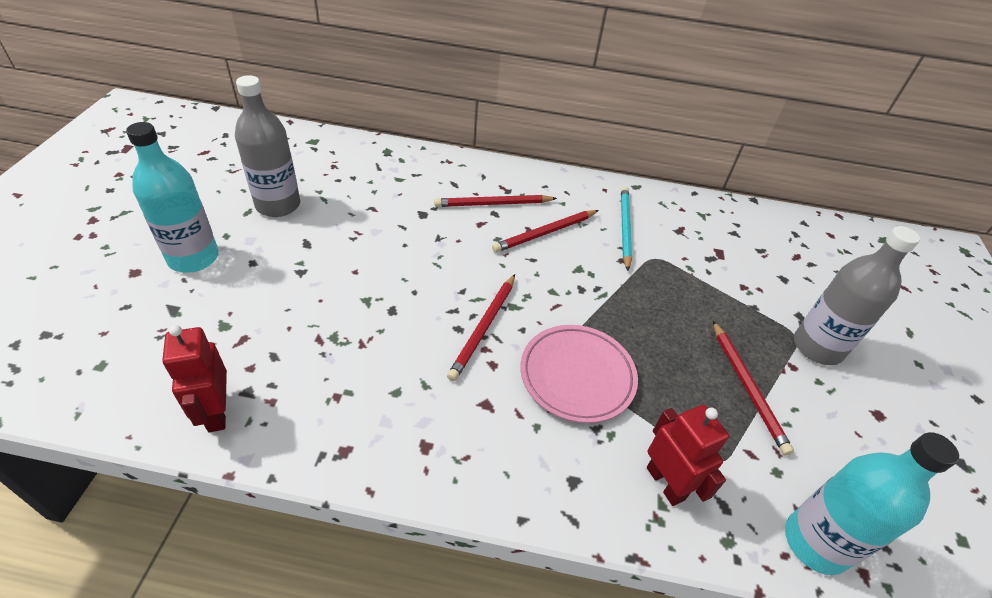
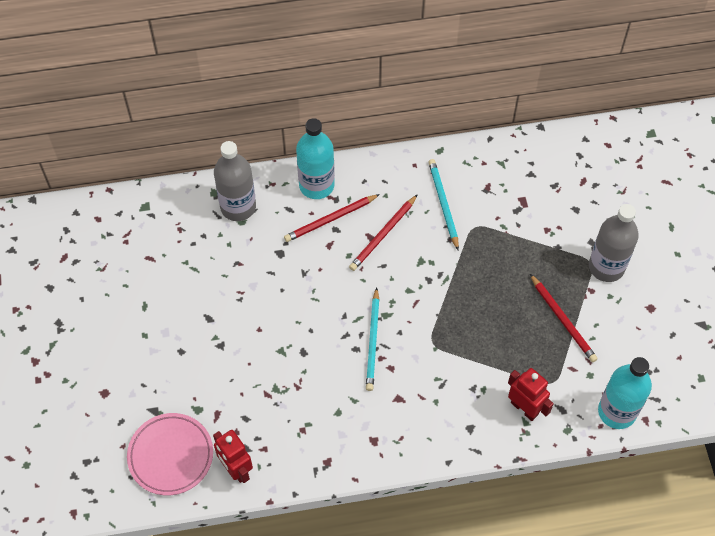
camera: 15 degrees left, 15 degrees up
(193, 258) = (136, 364): turquoise bottle -> turquoise bottle (316, 185)
(278, 205) = (163, 290): grey bottle -> grey bottle (238, 207)
(484, 328) = (373, 341): red pencil -> turquoise pencil
(577, 376) = (449, 355): pink plate -> pink plate (171, 456)

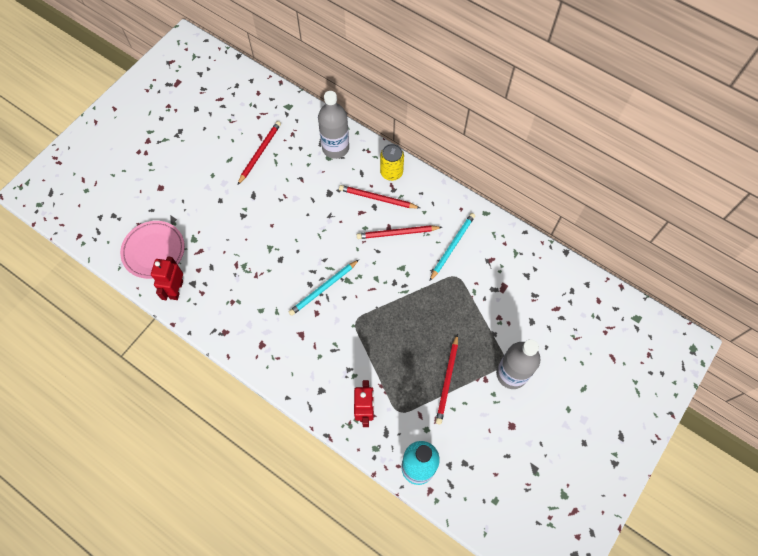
camera: 45 degrees right, 5 degrees up
(168, 273) = (260, 153): none -> red pencil
(316, 185) = (391, 172): turquoise bottle -> yellow can

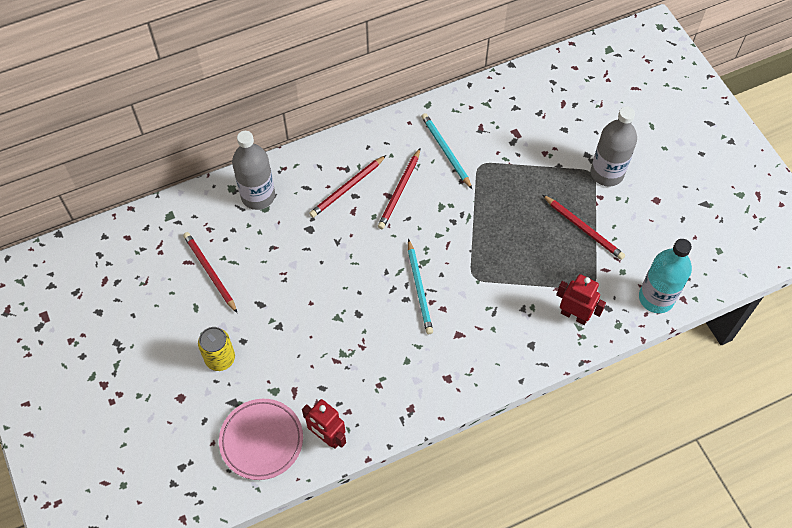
camera: 60 degrees left, 5 degrees down
(391, 172) = (325, 160): yellow can -> yellow can (220, 358)

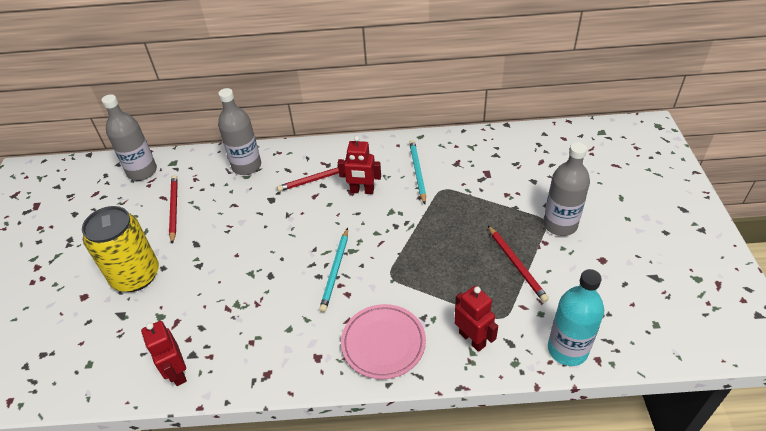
camera: 25 degrees right, 15 degrees down
(141, 237) = (142, 171): none -> grey bottle
(220, 358) = (136, 276): yellow can -> yellow can, size x1.74
(261, 440) = (121, 355): pink plate -> pink plate (383, 343)
(400, 190) = (362, 191): red pencil -> red robot

